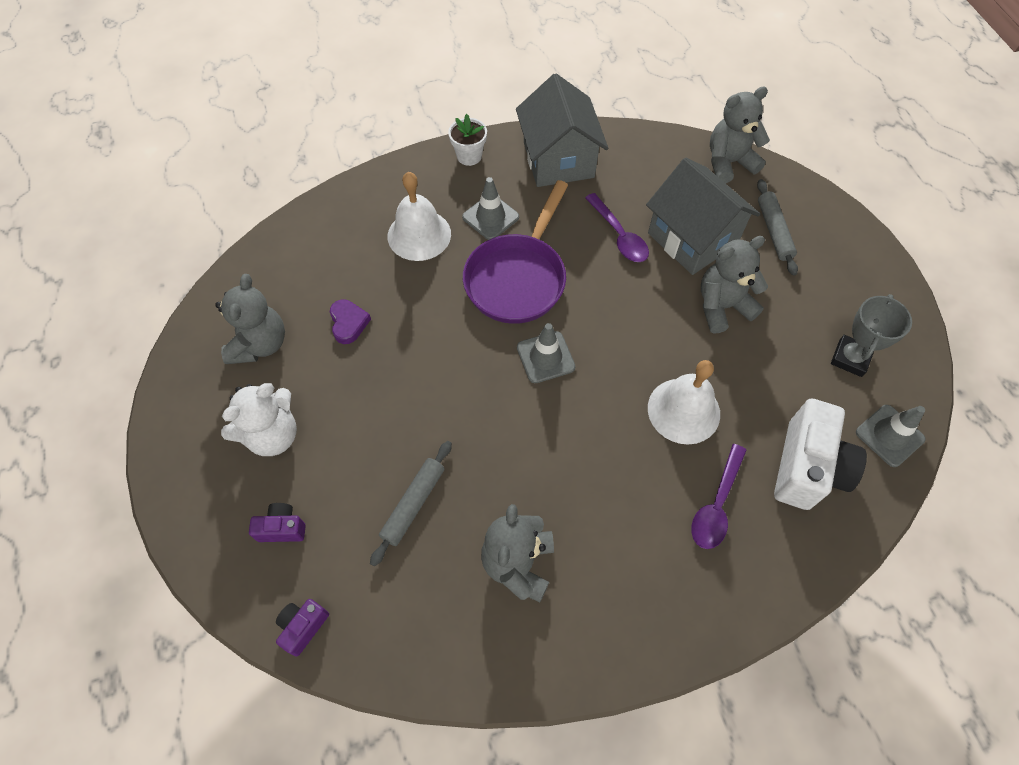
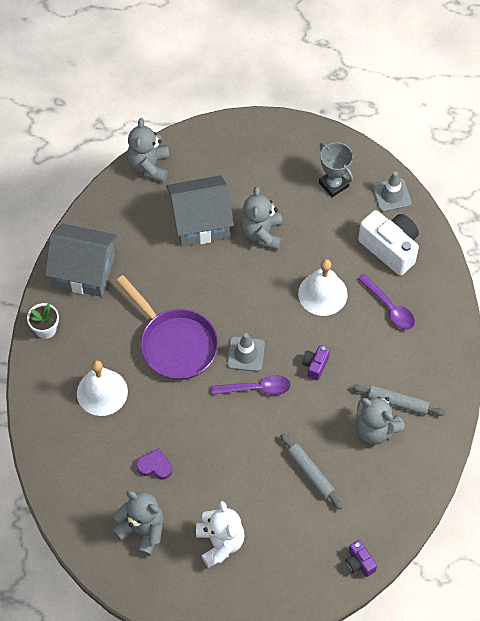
camera: 65 degrees left, 0 degrees up
(282, 528) = (290, 556): purple camera -> purple camera (315, 365)
(490, 217) = (112, 339): grey traffic cone -> none
(619, 235) = (173, 265): purple spoon -> purple spoon (256, 388)
(774, 231) = (221, 172): grey rolling pin -> grey rolling pin (398, 402)

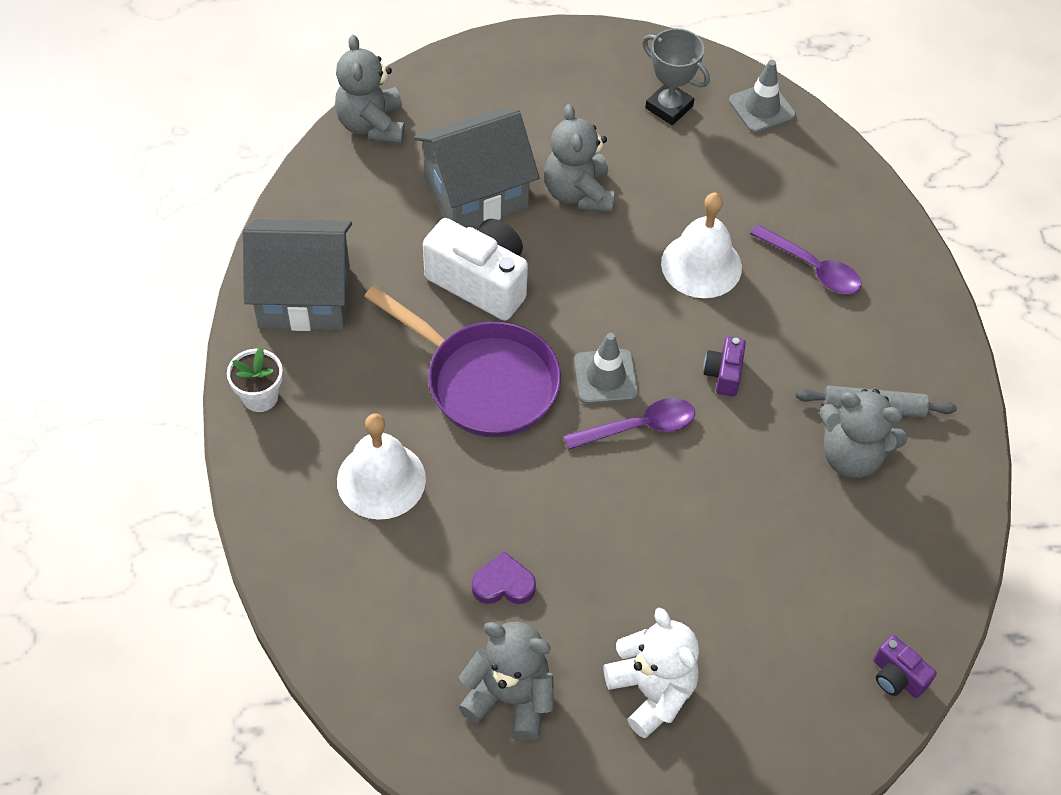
camera: 15 degrees left, 5 degrees down
(310, 473) = (769, 545): grey rolling pin -> none
(390, 248) = (785, 183): white camera -> white camera (480, 281)

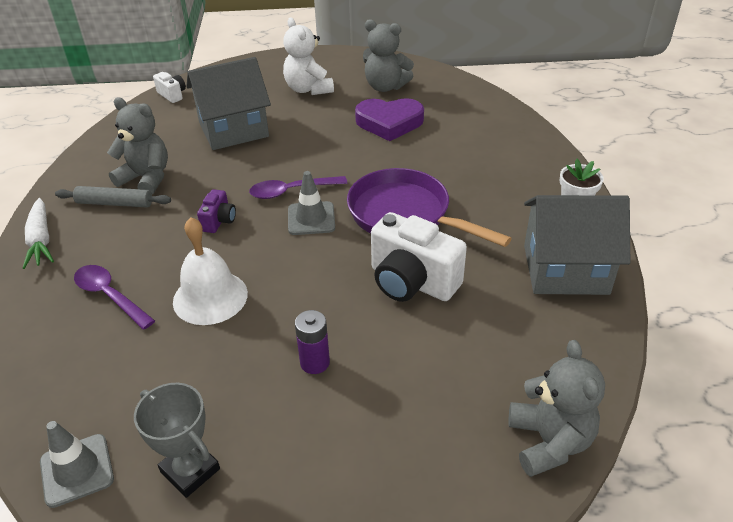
camera: 175 degrees left, 15 degrees down
(381, 480) = (473, 164): white bell -> none
(476, 193) = (420, 362): grey house -> grey house (233, 130)
(503, 584) = (389, 123): purple heart -> purple heart, size x1.77
(578, 193) = (315, 362): grey teddy bear -> purple battery
(896, 677) = (172, 95): purple camera -> white camera
(935, 346) = (41, 240): none -> white carrot

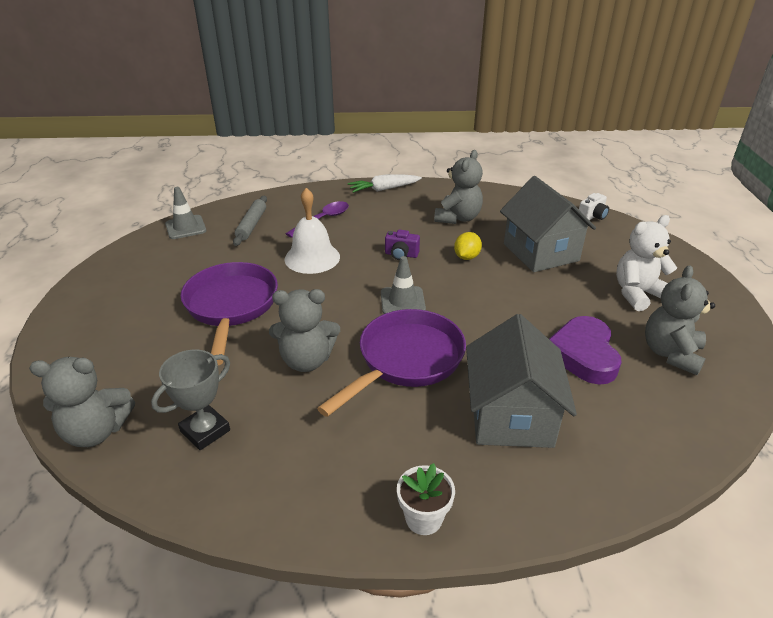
camera: 90 degrees right, 5 degrees down
(114, 203) = (424, 209): grey rolling pin -> grey rolling pin (251, 225)
(190, 470) = (165, 262): grey trophy -> grey trophy (205, 431)
(233, 175) = (466, 257): none -> yellow lemon
(292, 191) = (444, 289): purple spoon -> none
(315, 362) = (231, 307): purple battery -> purple pan
(412, 282) = (306, 360): white camera -> grey teddy bear
(565, 269) = (301, 483): grey house -> grey house (511, 416)

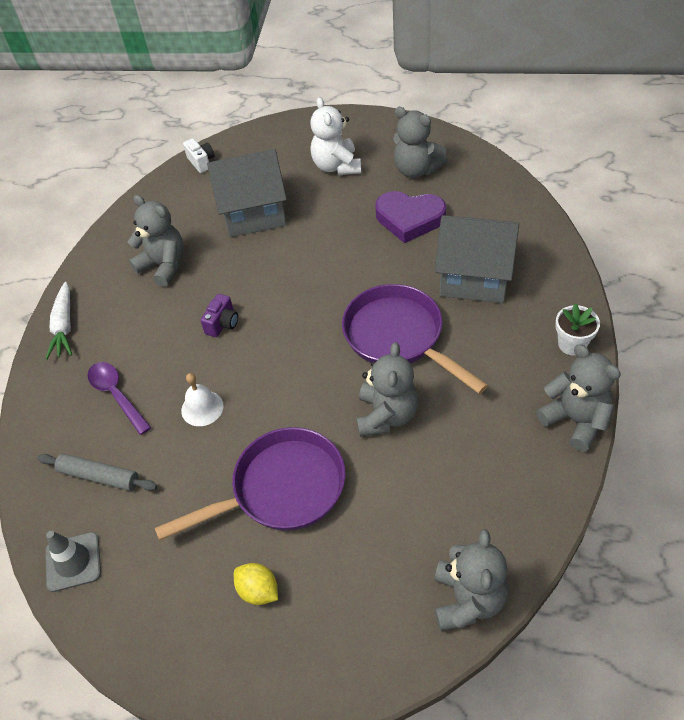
camera: 75 degrees left, 15 degrees up
(205, 431) = (474, 498): grey trophy -> none
(231, 307) = (281, 489): purple pan -> purple pan turned 150 degrees clockwise
(302, 521) = (575, 420): none -> grey teddy bear
(312, 258) = (202, 408): white bell -> white bell, size x0.63
(402, 301) = (308, 331): grey traffic cone -> none
(466, 257) = (244, 270): yellow lemon -> yellow lemon (258, 591)

